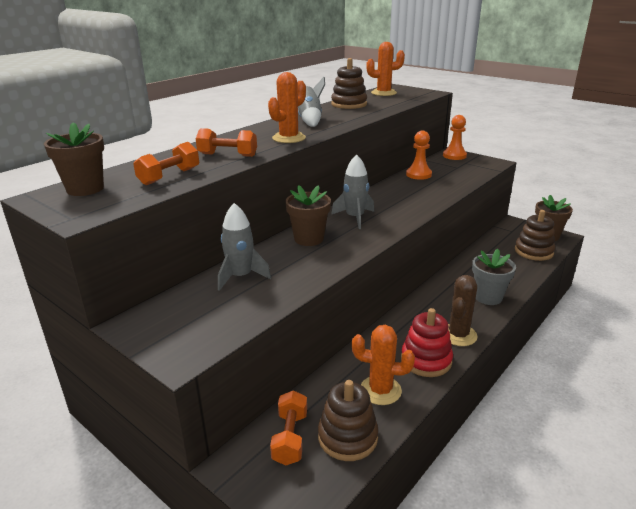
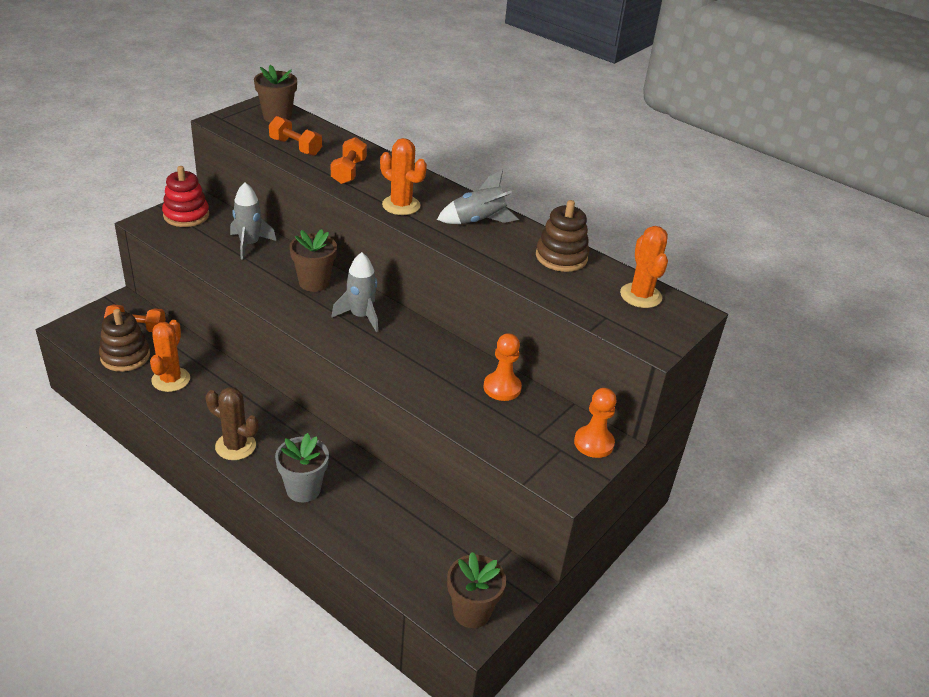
camera: 85 degrees right, 10 degrees up
(426, 360) = (202, 415): red stacking toy -> red stacking toy (186, 215)
(533, 251) = (418, 575): brown stacking toy -> none

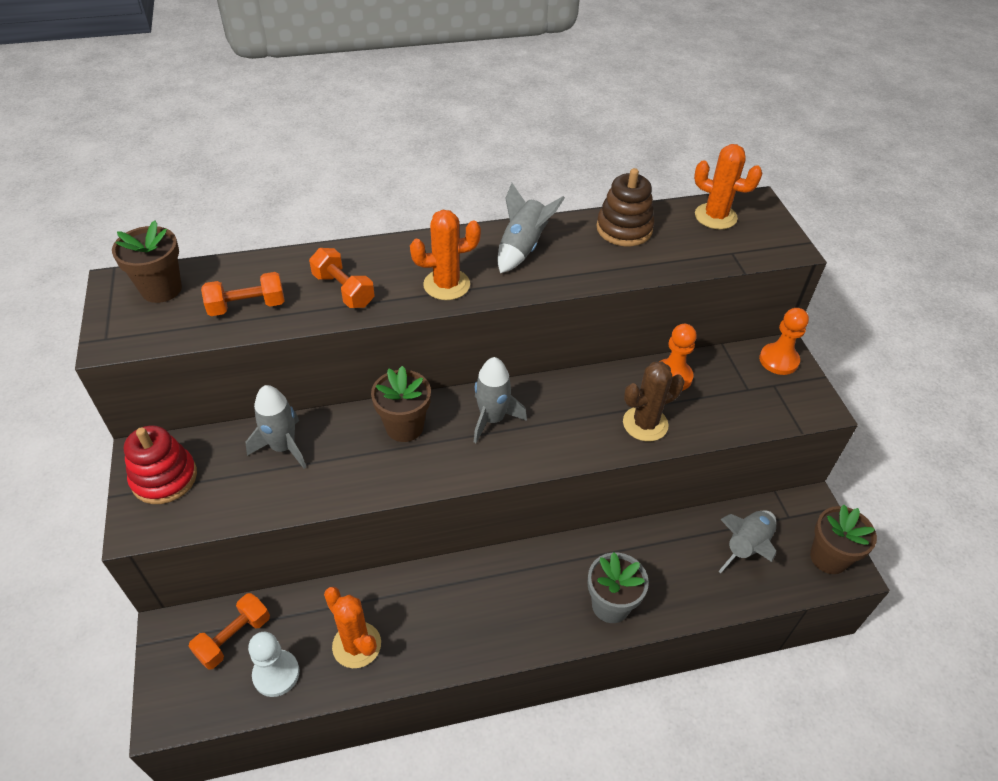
camera: 50 degrees left, 10 degrees up
(125, 356) = (276, 674): brown stacking toy -> white pawn
(235, 446) = (510, 634): brown cactus -> brown cactus (645, 424)
(431, 551) = (746, 547): none -> grey rocket

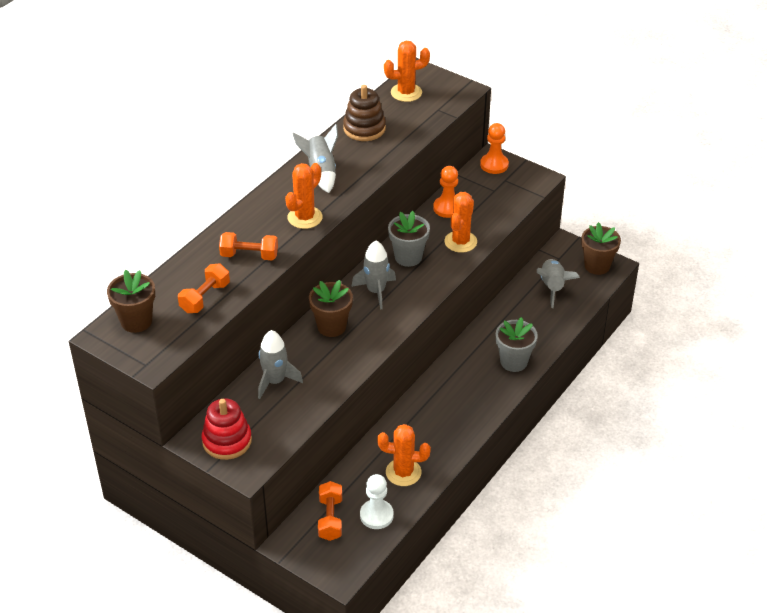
camera: 40 degrees left, 5 degrees down
(568, 403) = (408, 257): none -> grey flower pot
(645, 424) = (460, 242): brown cactus -> orange cactus

